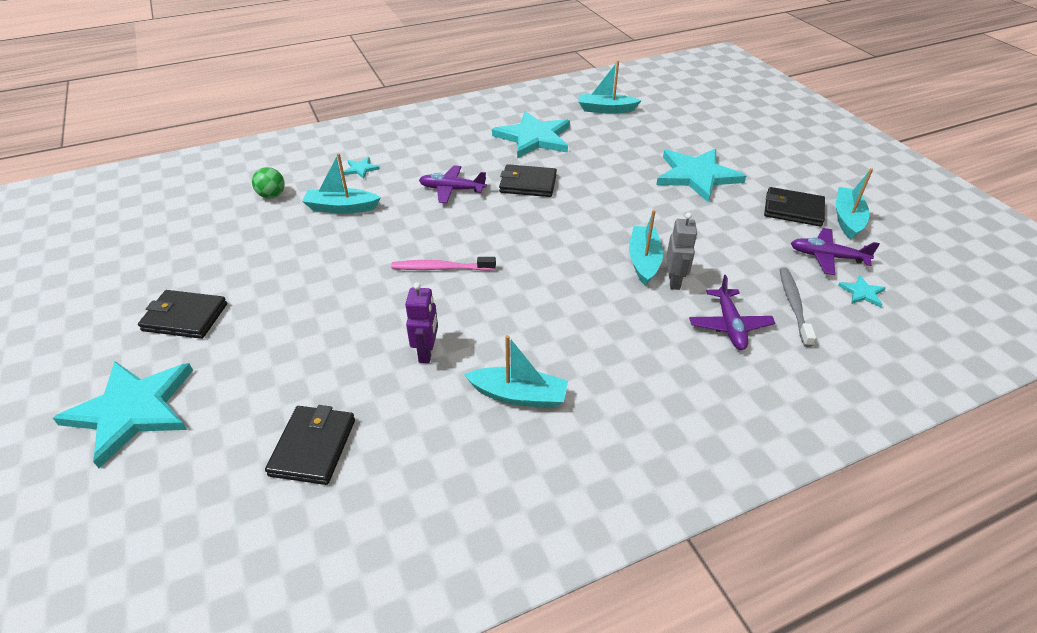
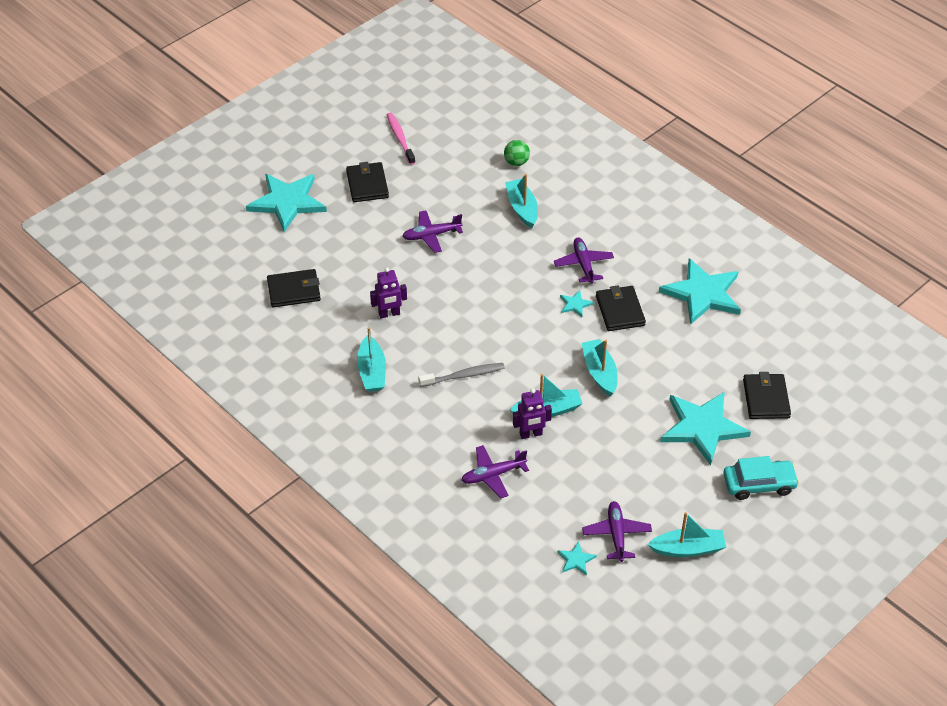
camera: 70 degrees right, 5 degrees up
(323, 283) = (431, 235): none -> purple plane
(361, 169) = (582, 197): turquoise star -> turquoise star (575, 304)
(441, 268) = (478, 292): pink toothbrush -> pink toothbrush (400, 138)
(606, 109) = (795, 334): turquoise boat -> turquoise boat (599, 372)
(674, 281) = (531, 434): grey robot -> purple robot
(771, 164) = (759, 484): none -> turquoise car
(793, 210) = (681, 506): black wallet -> black wallet (766, 398)
(793, 305) = (536, 514): grey toothbrush -> grey toothbrush (464, 376)

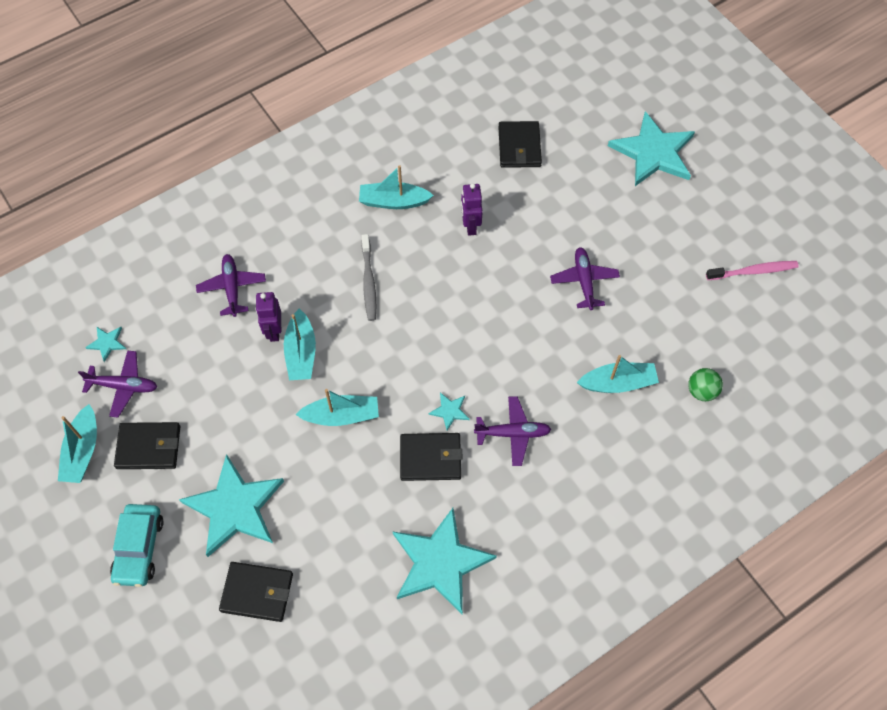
camera: 100 degrees right, 15 degrees up
(367, 184) = (675, 229): black wallet -> black wallet (149, 447)

